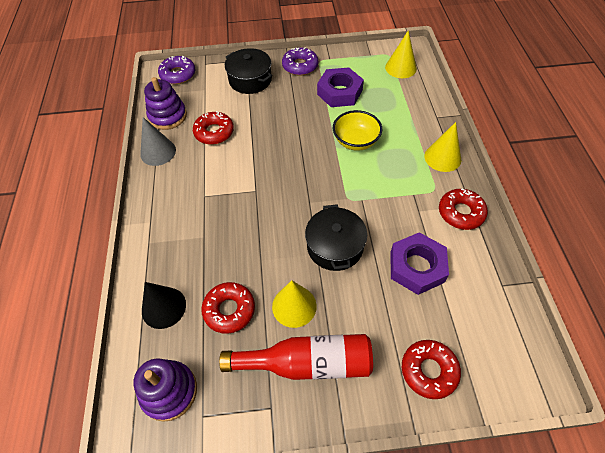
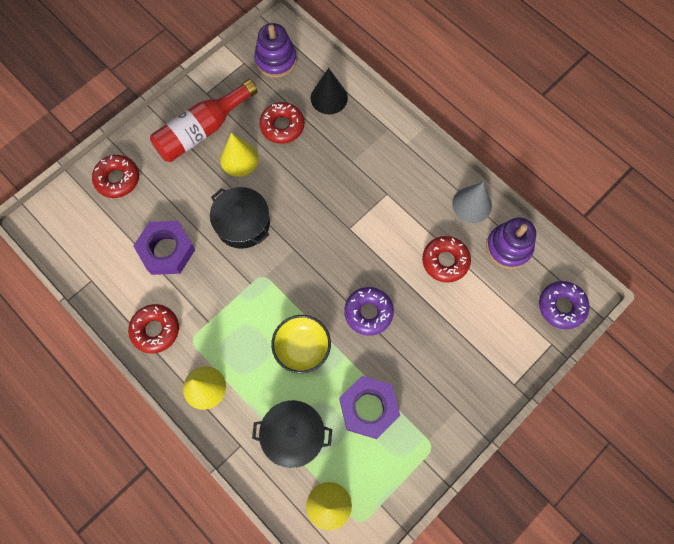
camera: 140 degrees right, 15 degrees up
(250, 80) = (479, 355): black pot -> black pot (293, 435)
(300, 66) = (446, 420): purple donut -> purple donut (368, 312)

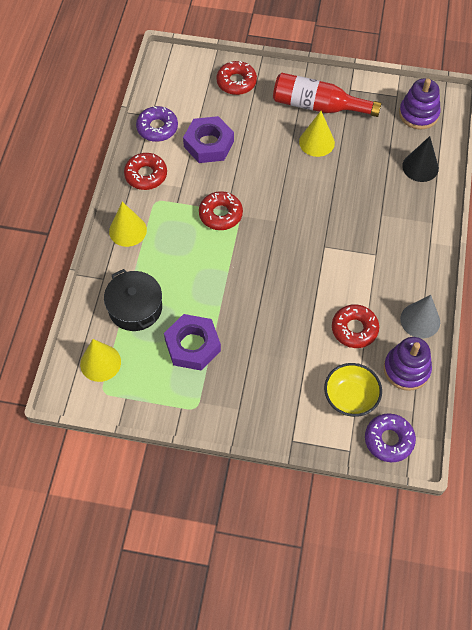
camera: 55 degrees right, 10 degrees down
(242, 223) = (268, 176): black pot -> none
(282, 126) = (368, 152): red donut -> red donut (220, 214)
(302, 348) = (204, 273): yellow bowl -> yellow bowl (350, 398)
(368, 312) = (267, 300): purple donut -> purple donut (157, 128)

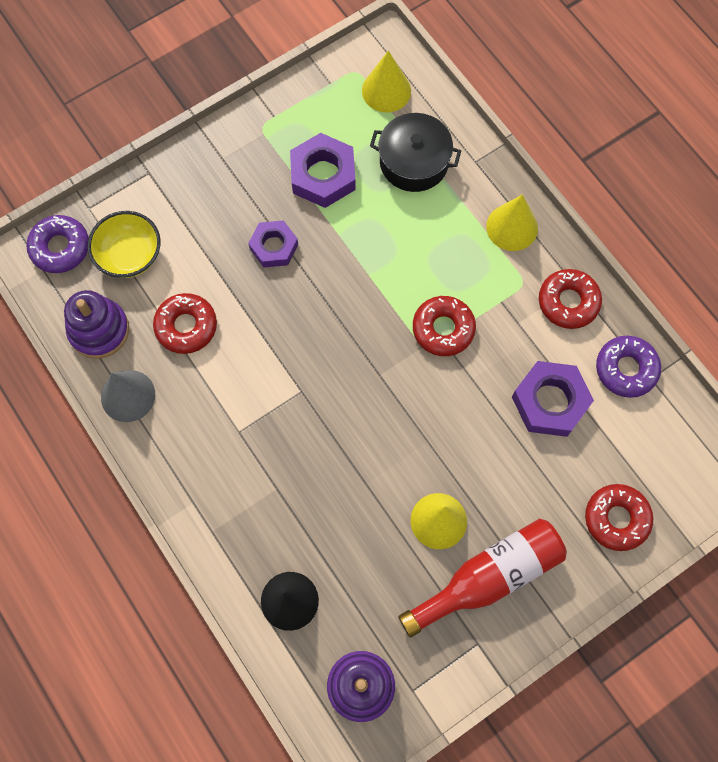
camera: 135 degrees right, 10 degrees up
(263, 330) = (274, 247): none -> purple nut

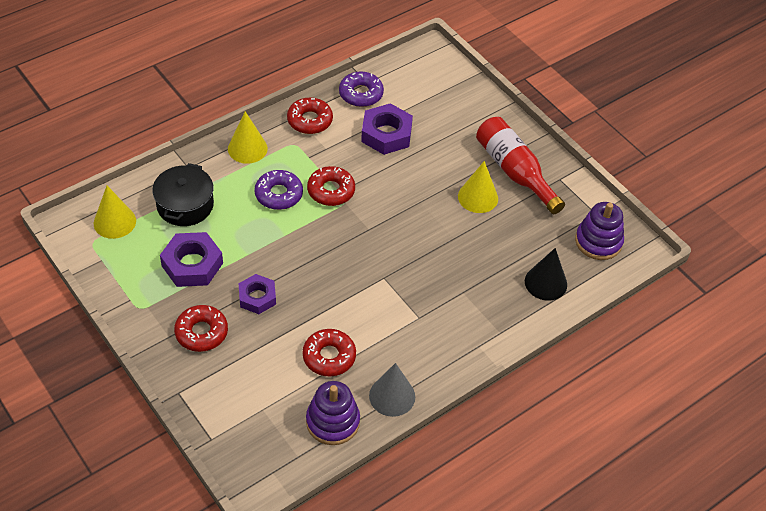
camera: 95 degrees left, 20 degrees down
(60, 248) = (251, 459): purple donut -> purple donut (279, 194)
(130, 255) = (261, 402): yellow bowl -> none
(616, 519) = (467, 105): red donut -> red donut (201, 332)

